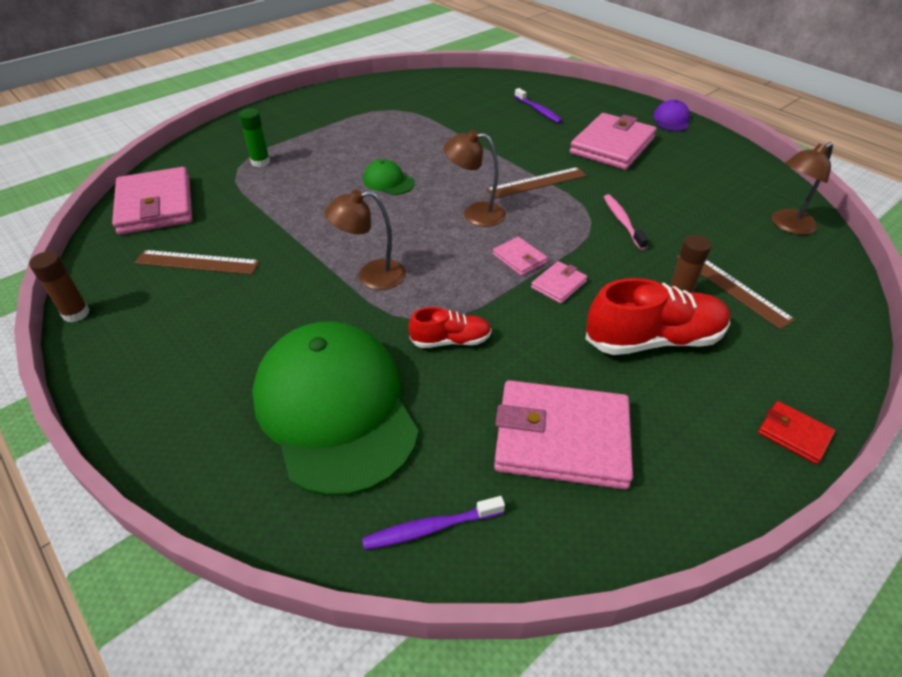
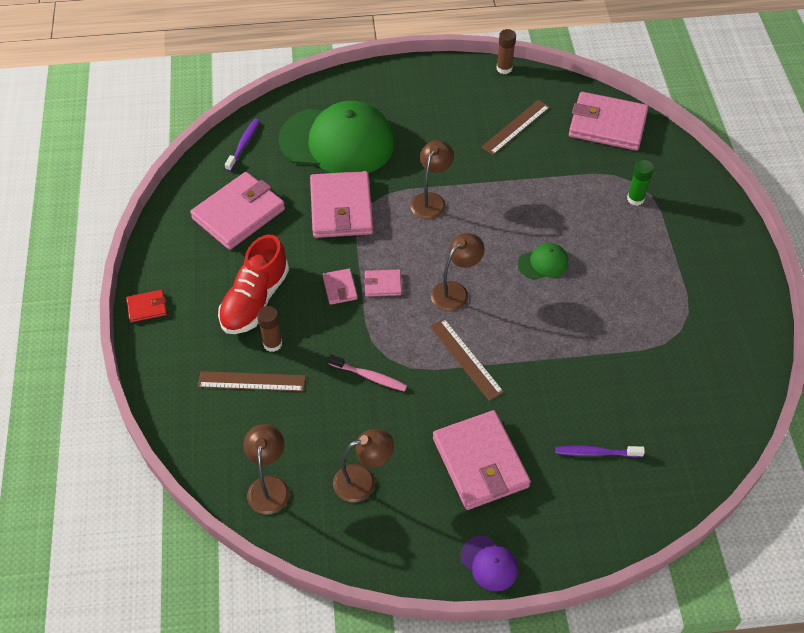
camera: 125 degrees right, 10 degrees up
(451, 341) = (341, 208): red shoe -> pink wallet
(536, 182) = (466, 358): brown ruler -> brown ruler turned 45 degrees counterclockwise
(706, 185) = (363, 481): none -> brown lamp

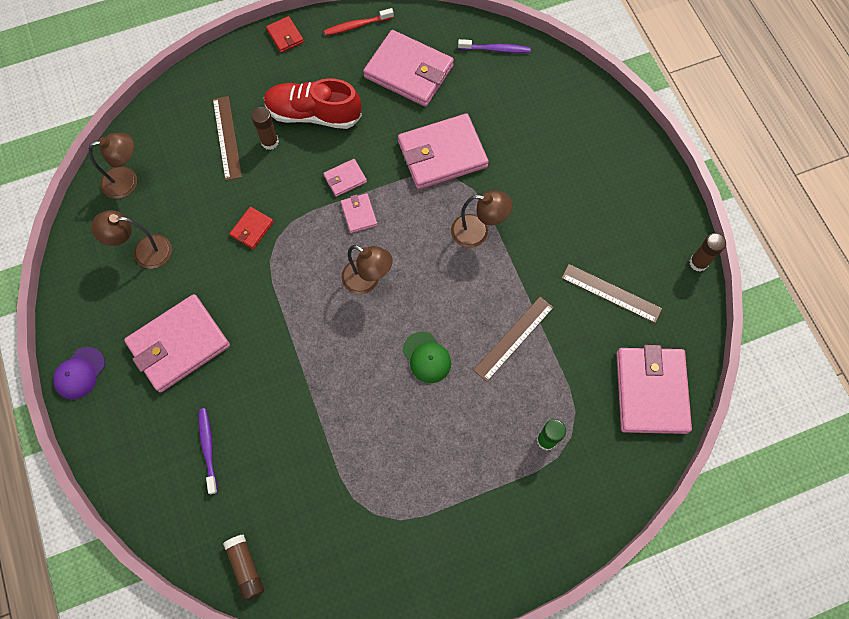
camera: 75 degrees right, 15 degrees up
(164, 244) = (357, 25): none -> red toothbrush
(337, 142) = (528, 128): green cap -> none
(363, 481) = (144, 252): brown lamp -> brown lamp turned 120 degrees clockwise
(369, 376) = (252, 229): pink toothbrush -> red wallet
(466, 358) = (290, 308): brown ruler -> brown ruler (514, 338)
(716, 439) = (246, 567): none -> brown glue stick

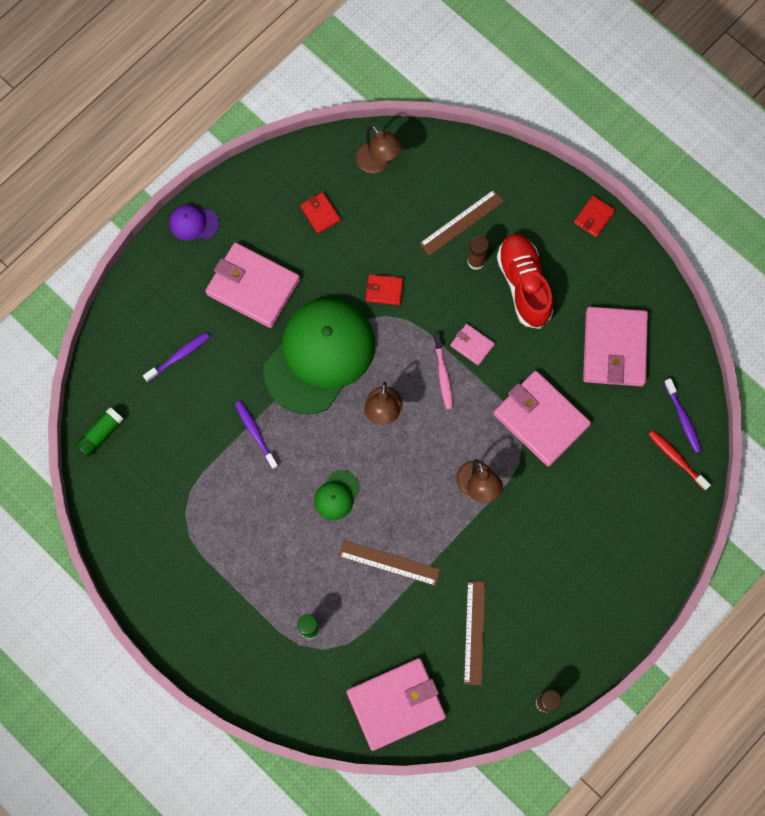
camera: 65 degrees right, 5 degrees up
(144, 252) = (320, 214): brown lamp -> red wallet
(246, 567) = (100, 434): brown glue stick -> green glue stick
(283, 313) = (319, 356): none -> green cap
(327, 407) = (255, 434): none -> purple toothbrush
(357, 25) = (640, 276): red toothbrush -> red toothbrush (677, 459)
(359, 214) = (443, 374): pink wallet -> pink toothbrush

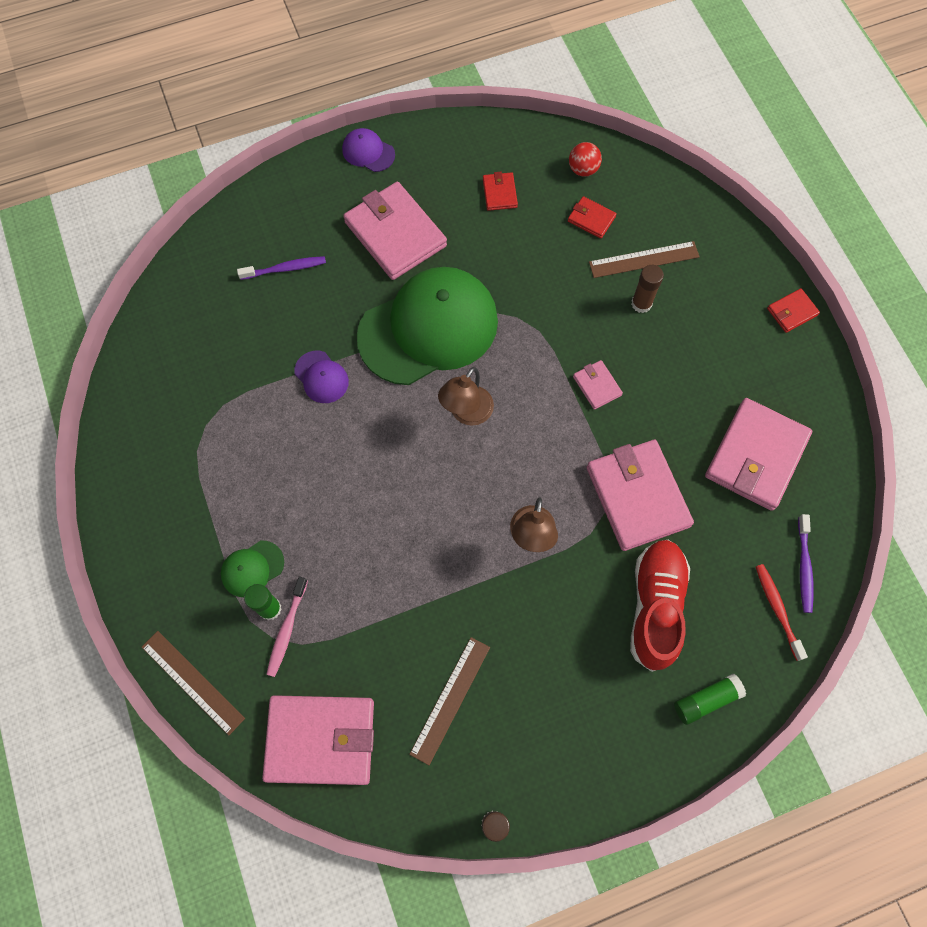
camera: 25 degrees right, 5 degrees down
(100, 434) = (166, 310): green glue stick -> green glue stick (706, 700)
(255, 434) = (321, 377): purple toothbrush -> purple cap
(336, 495) = (373, 477): green cap -> green cap (252, 568)
(378, 163) = (583, 169): brown lamp -> red ball
(384, 290) = (529, 292): red wallet -> red wallet (591, 219)
(389, 563) = (393, 576): brown ruler -> brown ruler (192, 682)
(443, 374) = (551, 402): pink toothbrush -> pink toothbrush (287, 629)
(524, 285) = (683, 348): red shoe -> red shoe (655, 606)

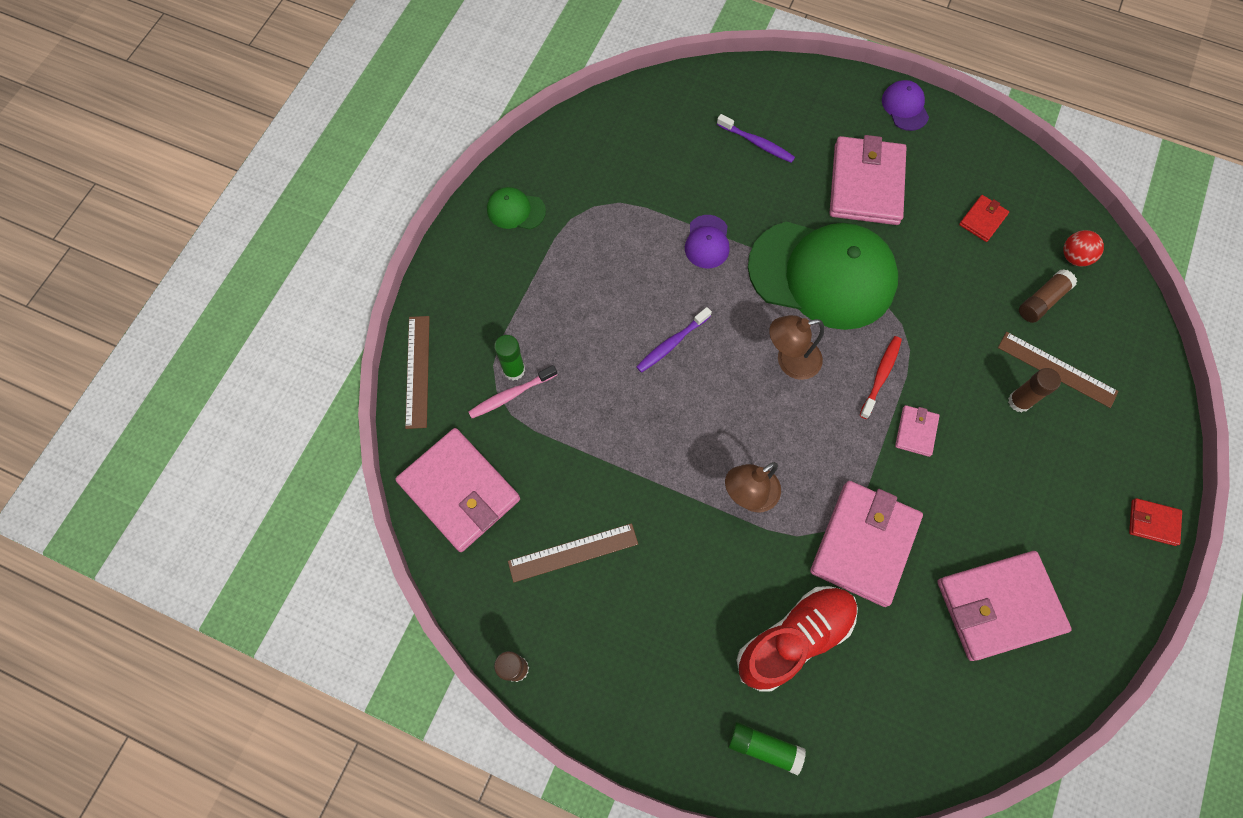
camera: 45 degrees right, 0 degrees up
(252, 568) = (529, 332): green cap -> green cap (516, 210)
(591, 219) = (1042, 301): red wallet -> brown glue stick
(777, 610) = (893, 740): red toothbrush -> red toothbrush (880, 376)
(804, 566) = (952, 729): purple toothbrush -> purple toothbrush (672, 343)

